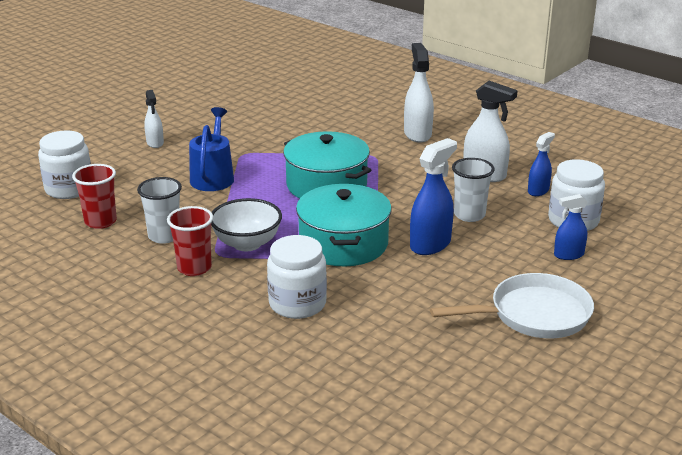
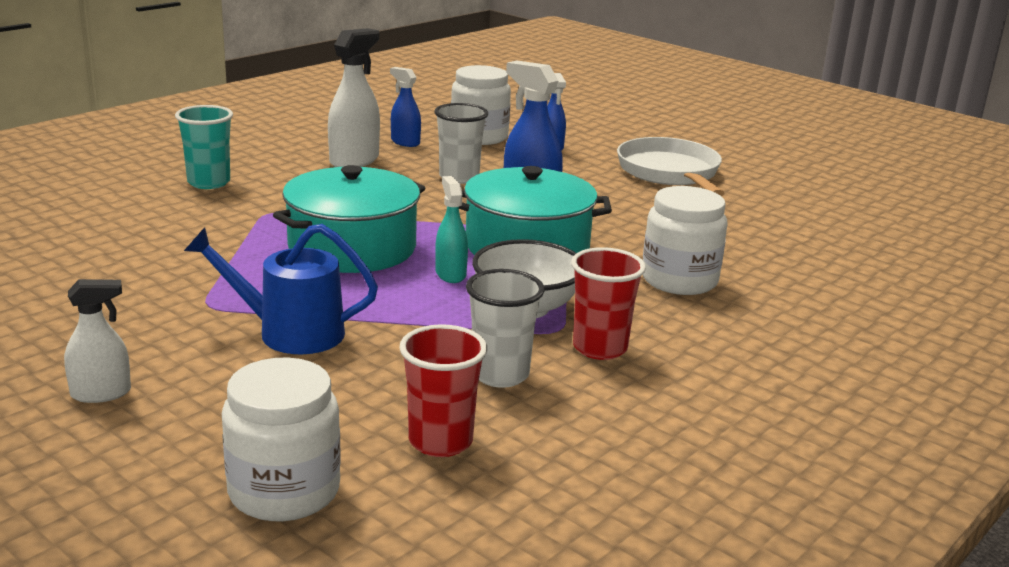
camera: 90 degrees left, 5 degrees down
(293, 217) = (450, 274): none -> turquoise spray bottle
(417, 134) = (209, 182): white spray bottle -> turquoise cup

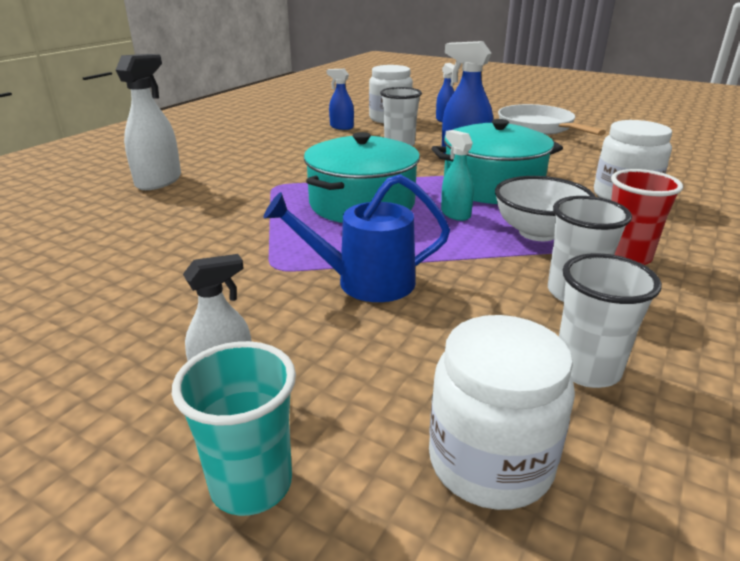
camera: 10 degrees left, 5 degrees up
(209, 182) = (213, 169): turquoise cup -> turquoise cup (251, 484)
(354, 160) = (314, 142): white spray bottle -> white spray bottle (159, 181)
(440, 441) = (587, 369): red cup -> white cup

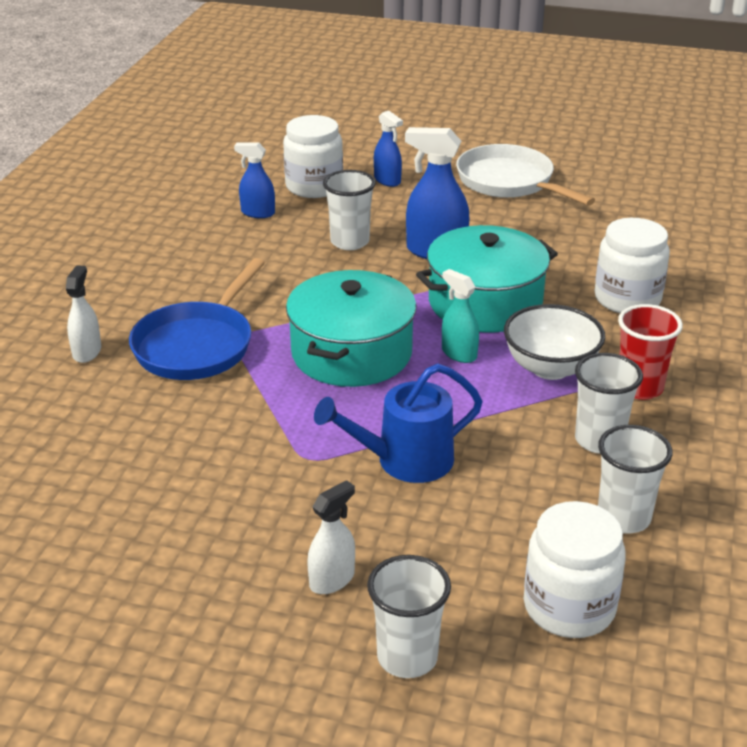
camera: 15 degrees left, 5 degrees up
(159, 181) = (87, 352): white spray bottle -> white spray bottle, size x0.61
(242, 186) = (197, 345): none -> blue pan
(251, 484) = (407, 657): turquoise cup -> white cup

